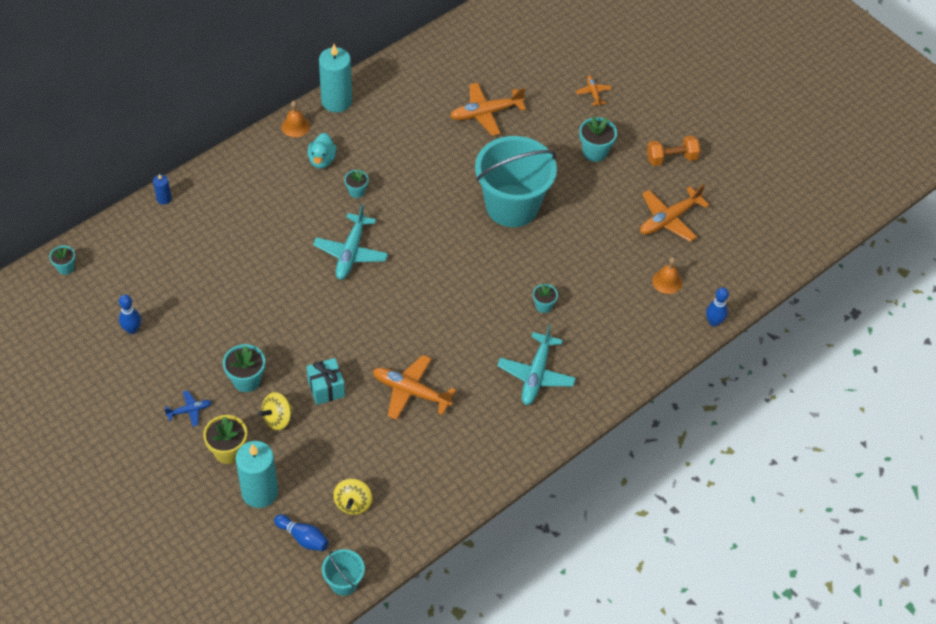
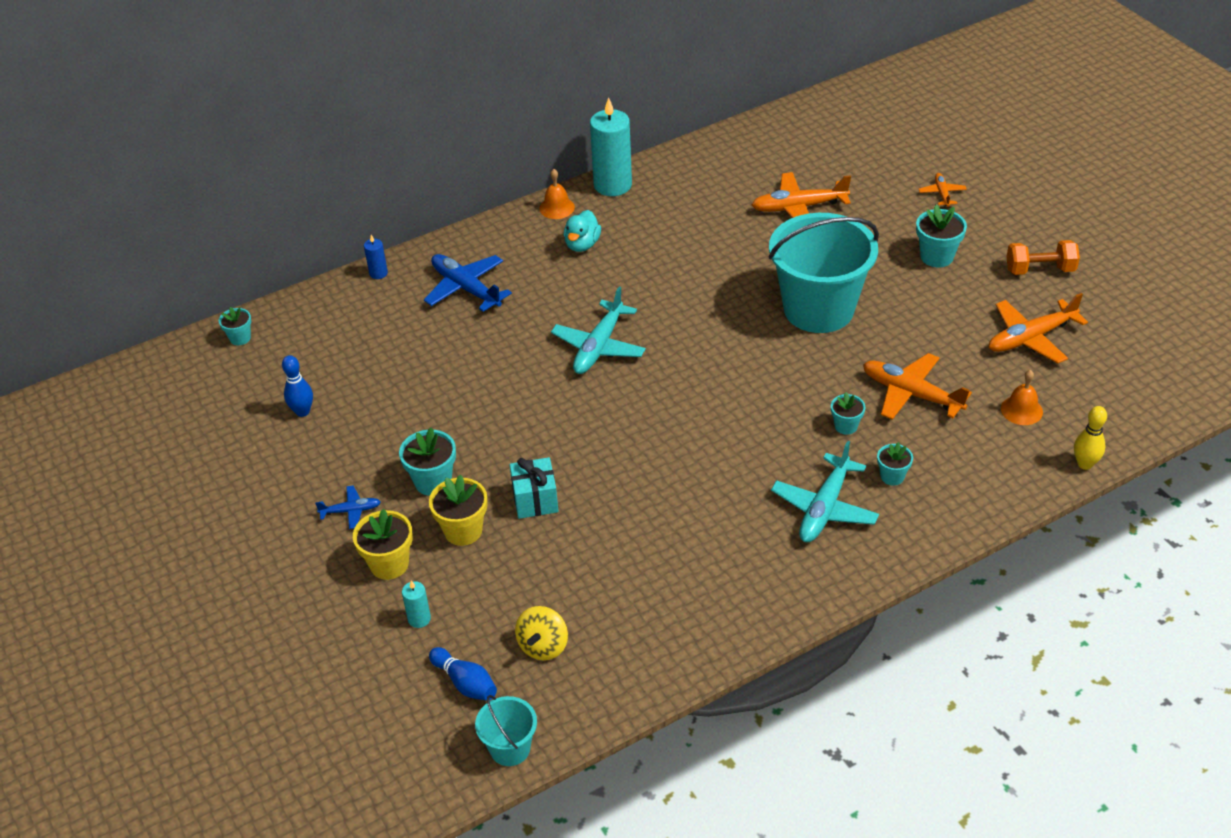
camera: 15 degrees right, 10 degrees down
(237, 208) = (466, 288): none -> blue plane
(259, 492) = (419, 619): turquoise candle -> turquoise candle, size x0.46
(277, 419) = (463, 531): yellow spinning top -> yellow flower pot
(356, 191) = (619, 281): turquoise flower pot -> turquoise flower pot (892, 476)
(411, 392) = (649, 514): orange plane -> orange plane (911, 394)
(713, 322) = (1085, 464): blue bowling pin -> yellow bowling pin

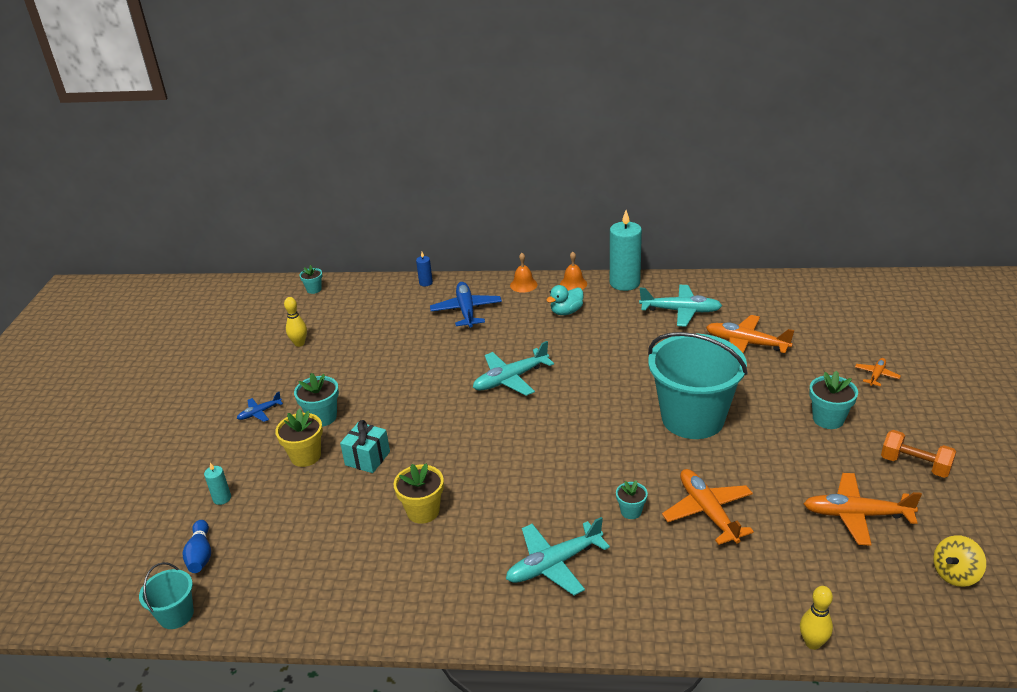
camera: 35 degrees right, 10 degrees down
(302, 412) = (299, 343): blue bowling pin -> yellow bowling pin
(350, 511) = (260, 412): blue plane -> blue plane turned 120 degrees clockwise
(389, 564) = (244, 455): yellow flower pot -> yellow flower pot (423, 511)
(543, 646) = (269, 557): yellow spinning top -> yellow spinning top (955, 574)
(702, 196) = (680, 311): none -> turquoise plane
(892, 476) = (630, 567): turquoise flower pot -> none
(1021, 410) = (793, 569): orange bell -> orange bell (523, 285)

